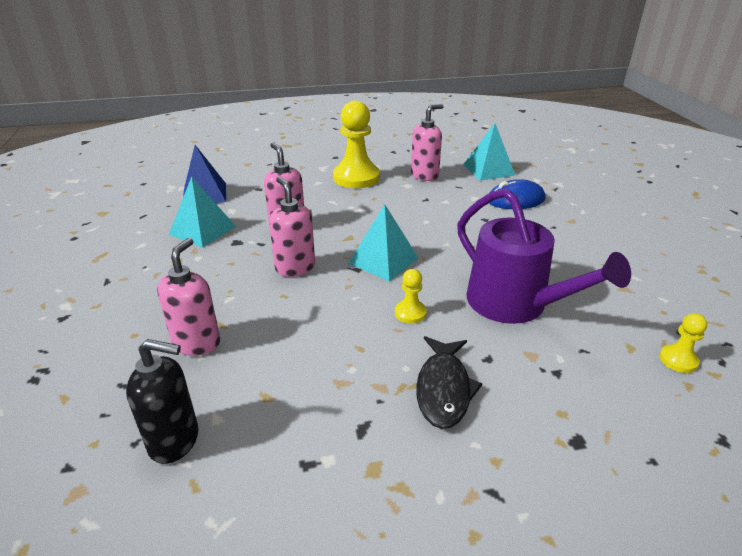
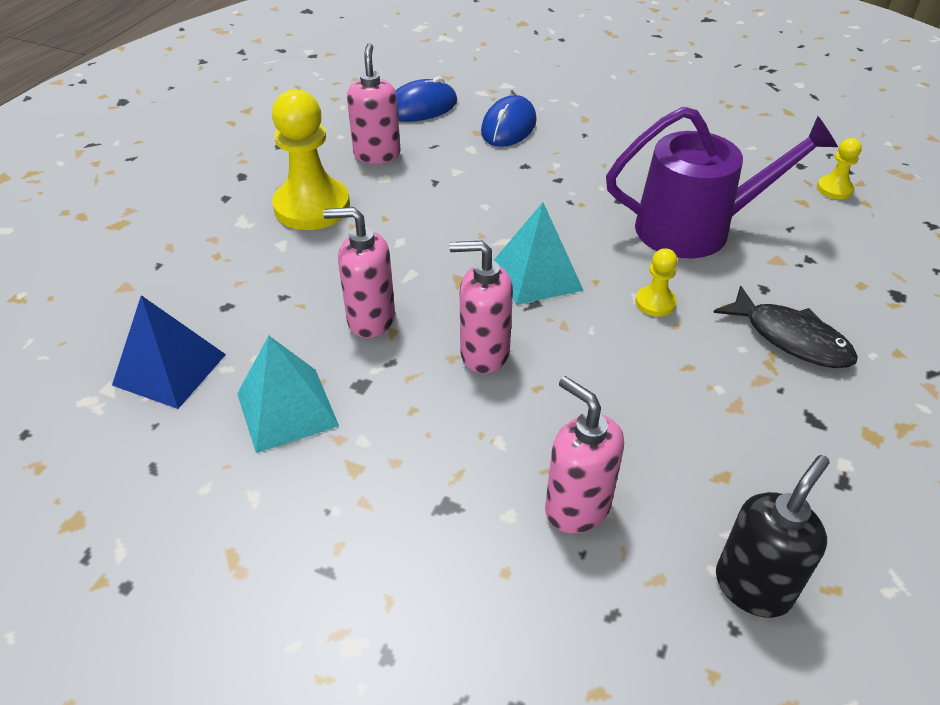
camera: 55 degrees left, 10 degrees up
(488, 169) = (421, 107): turquoise pyramid -> blue mouse

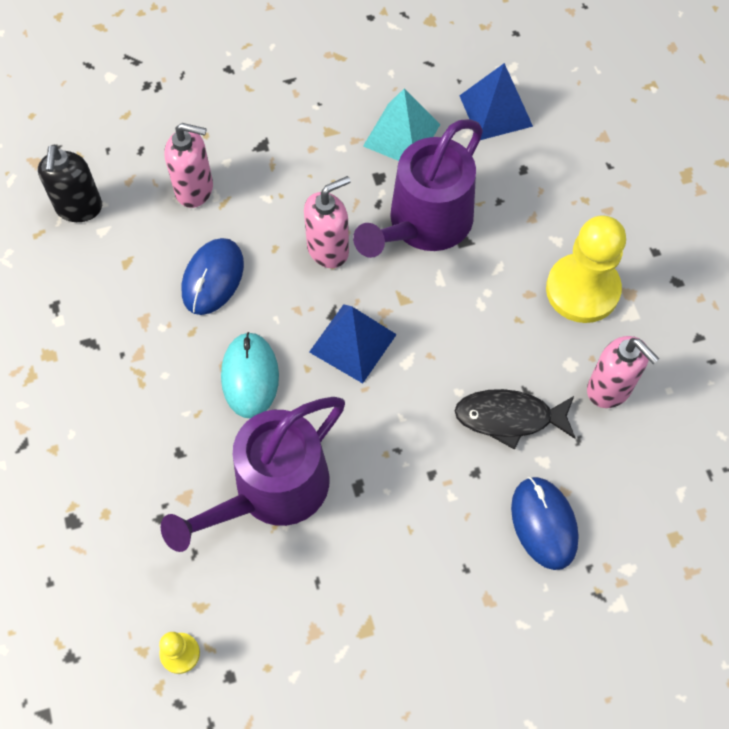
camera: 140 degrees right, 20 degrees up
(370, 319) = (424, 224): pink soap dispenser -> purple watering can
(421, 107) = (653, 491): blue mouse -> blue mouse (213, 278)
(537, 275) = (352, 343): turquoise pyramid -> blue pyramid
(655, 302) = (250, 376): yellow pawn -> turquoise mouse
(791, 338) = (135, 409): black fish -> black fish (509, 418)

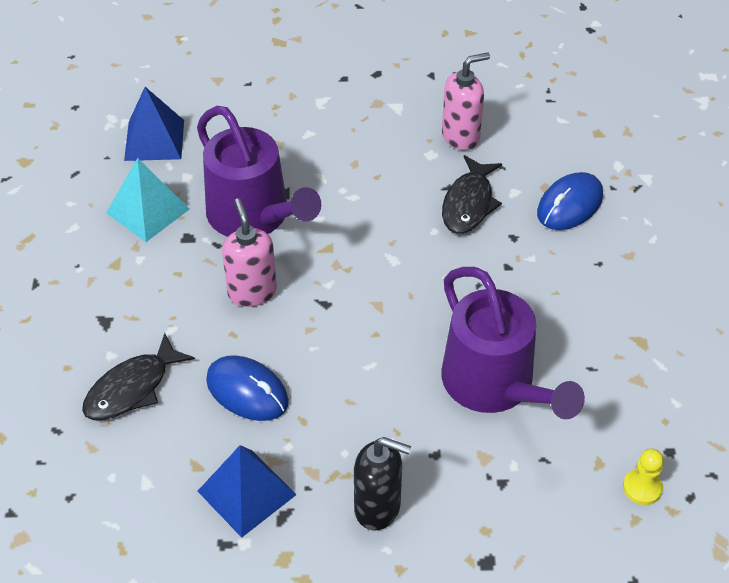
camera: 75 degrees left, 15 degrees down
(79, 208) = (106, 501): black soap dispenser -> black soap dispenser (378, 508)
(195, 189) = (132, 388): pink soap dispenser -> black fish
(250, 376) = (370, 380): turquoise mouse -> none
(352, 343) = (360, 294): blue pyramid -> blue pyramid (246, 493)
(543, 524) = (570, 205): blue mouse -> blue mouse turned 45 degrees counterclockwise
(582, 290) = (363, 129): yellow pawn -> none

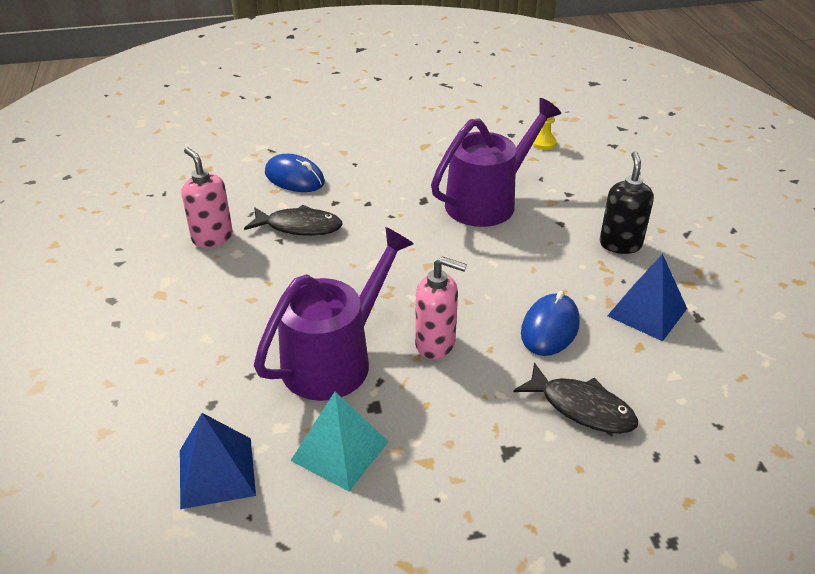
camera: 100 degrees left, 10 degrees down
(252, 292) = (436, 344): pink soap dispenser -> pink soap dispenser turned 135 degrees counterclockwise

